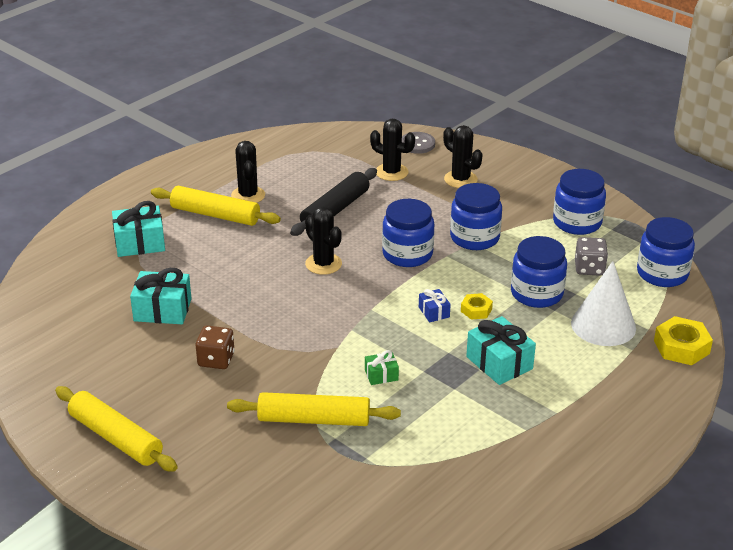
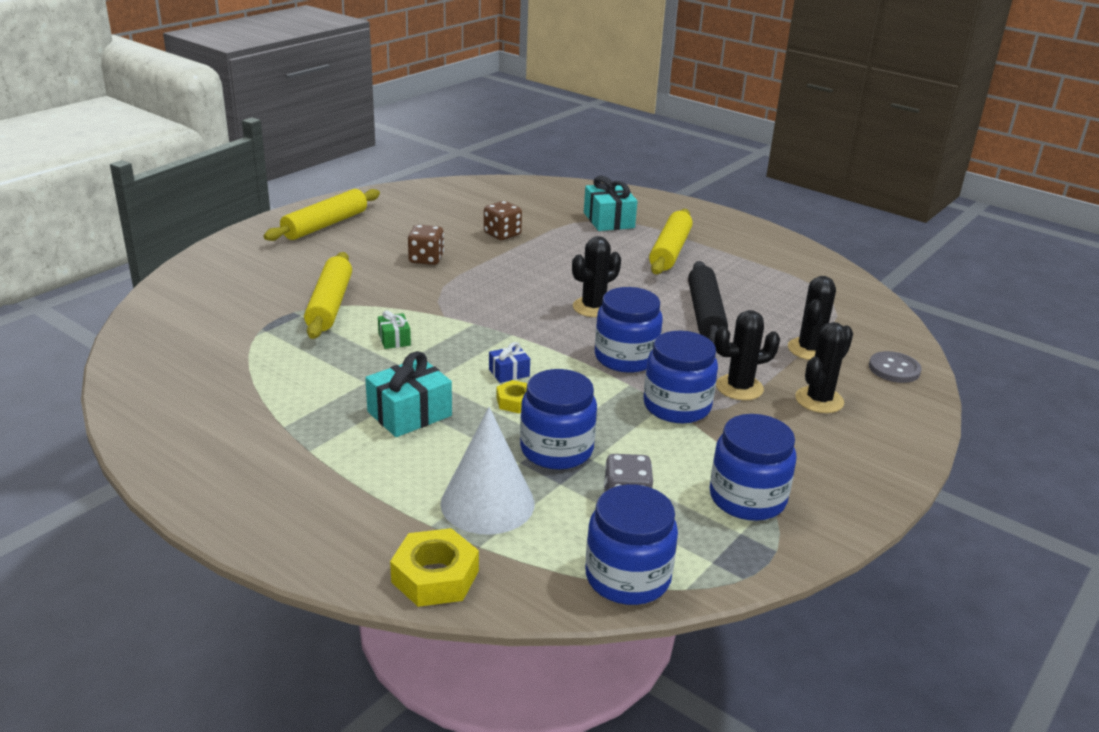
camera: 85 degrees right, 5 degrees down
(162, 310) = (502, 234): turquoise gift -> brown dice
(248, 195) = (714, 266): black cactus -> black cactus (739, 388)
(335, 210) = (705, 313): black rolling pin -> black rolling pin turned 60 degrees clockwise

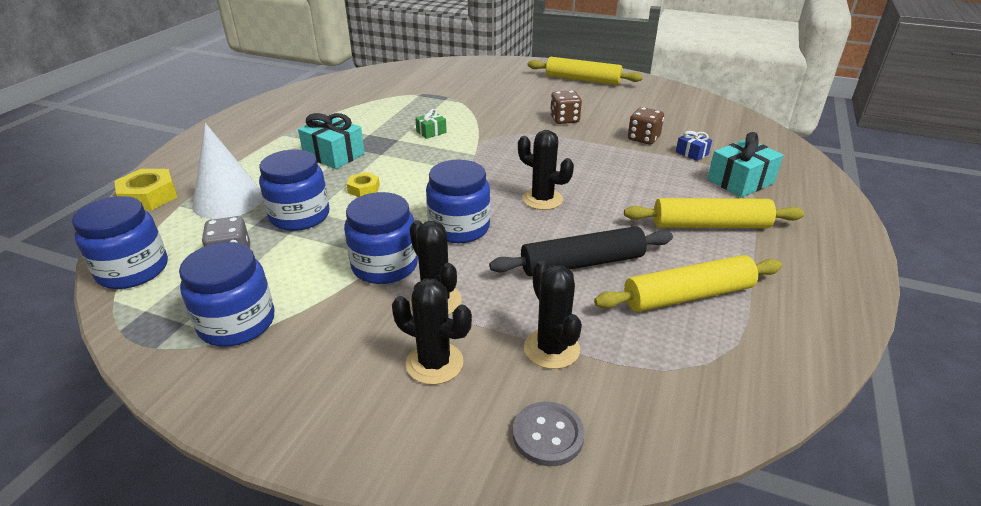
camera: 75 degrees right, 5 degrees up
(330, 305) = (465, 104): yellow rolling pin -> yellow rolling pin (687, 295)
(509, 373) = (406, 180): blue gift -> blue gift (692, 153)
(809, 349) = (551, 349): black cactus -> black cactus turned 60 degrees clockwise

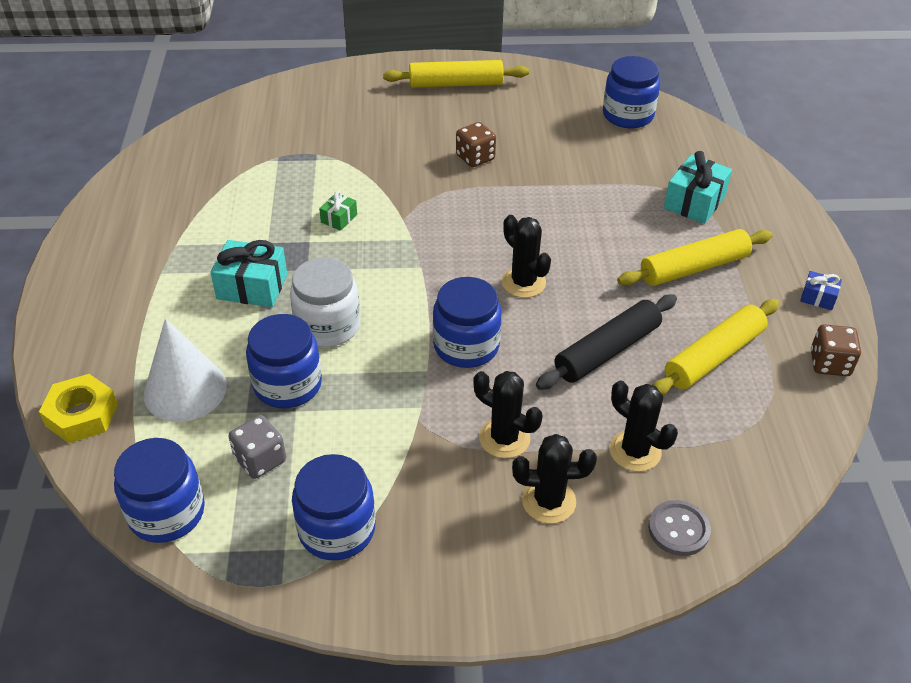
camera: 25 degrees left, 10 degrees up
(364, 189) = (327, 326): yellow nut -> white jar
(385, 265) = (427, 416): blue jar -> blue jar (628, 115)
(542, 199) = (523, 283): black cactus -> black cactus turned 45 degrees clockwise
(643, 138) = (574, 165): brown dice -> brown dice (829, 363)
(692, 153) = (632, 174): blue gift -> blue gift (818, 297)

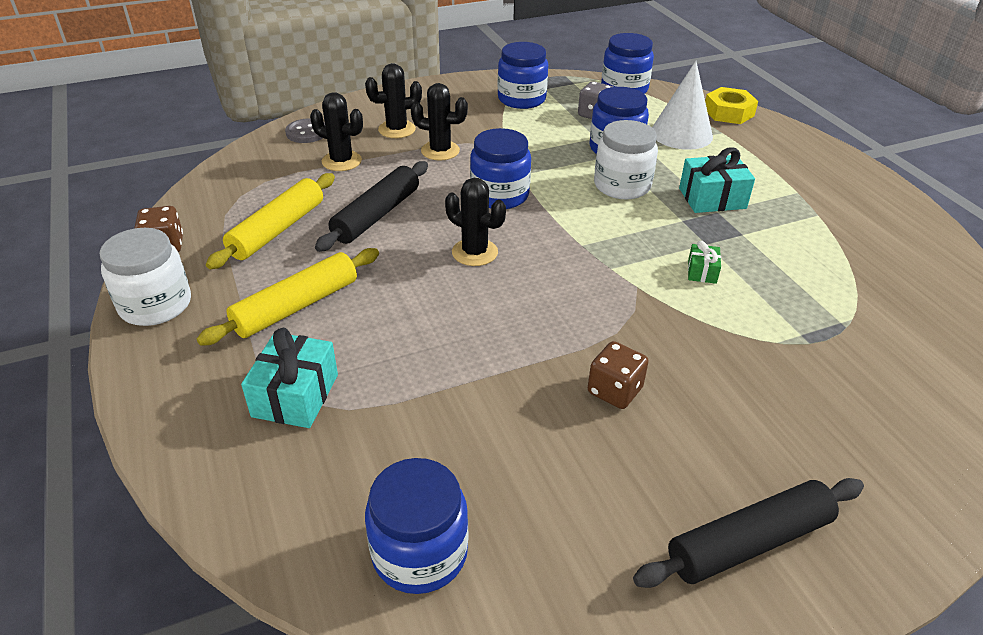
camera: 160 degrees right, 5 degrees down
(456, 84) = (748, 542): yellow rolling pin -> black rolling pin
(818, 297) = (155, 305): blue gift -> white jar

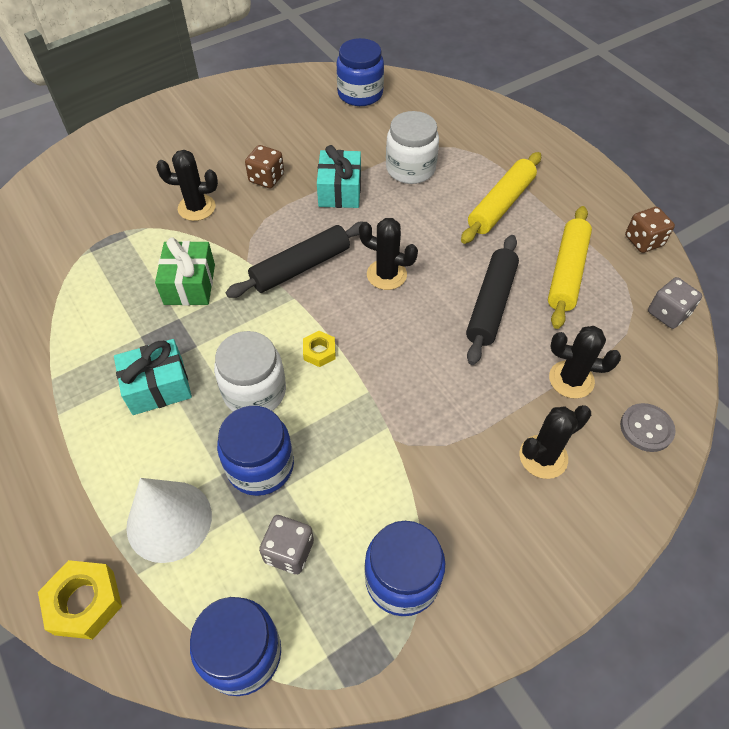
camera: 170 degrees right, 15 degrees up
(155, 305) = (599, 191): white jar -> white jar (410, 169)
(211, 188) = (668, 313): none -> grey dice
(295, 395) = (461, 149): turquoise gift -> turquoise gift (340, 191)
(440, 151) = (471, 420): black cactus -> black cactus (196, 208)
(499, 195) = (383, 353): blue jar -> none
(560, 203) = (319, 352): none -> yellow nut
(702, 272) = (189, 284): green gift -> green gift, size x1.86
(748, 542) = (201, 117): black rolling pin -> black rolling pin (301, 267)

